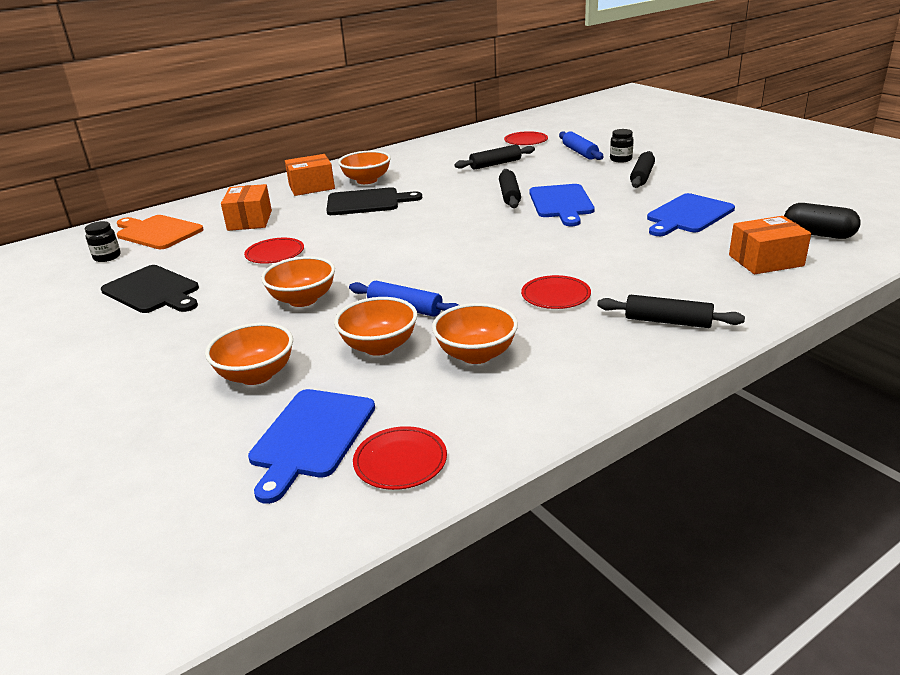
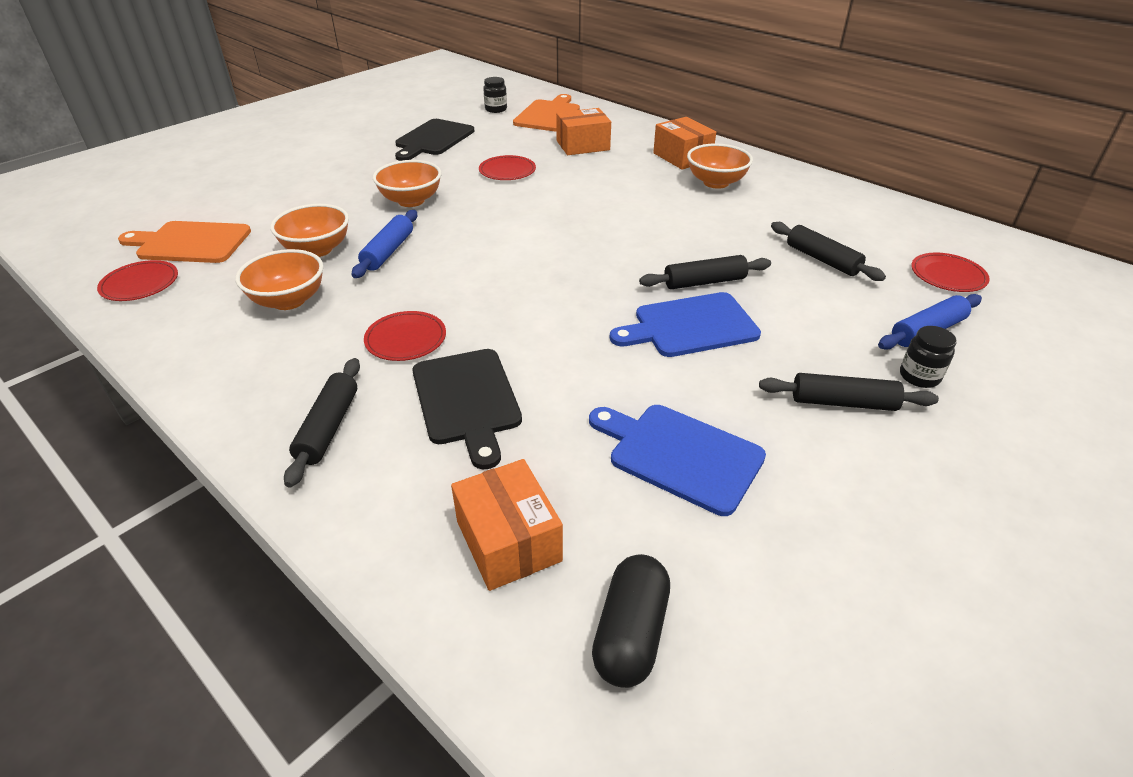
camera: 75 degrees right, 10 degrees up
(256, 375) = (286, 206): orange bowl -> none
(310, 437) = (190, 243): blue cutting board -> orange cutting board
(367, 202) = (648, 193): black cutting board -> black cutting board (467, 400)

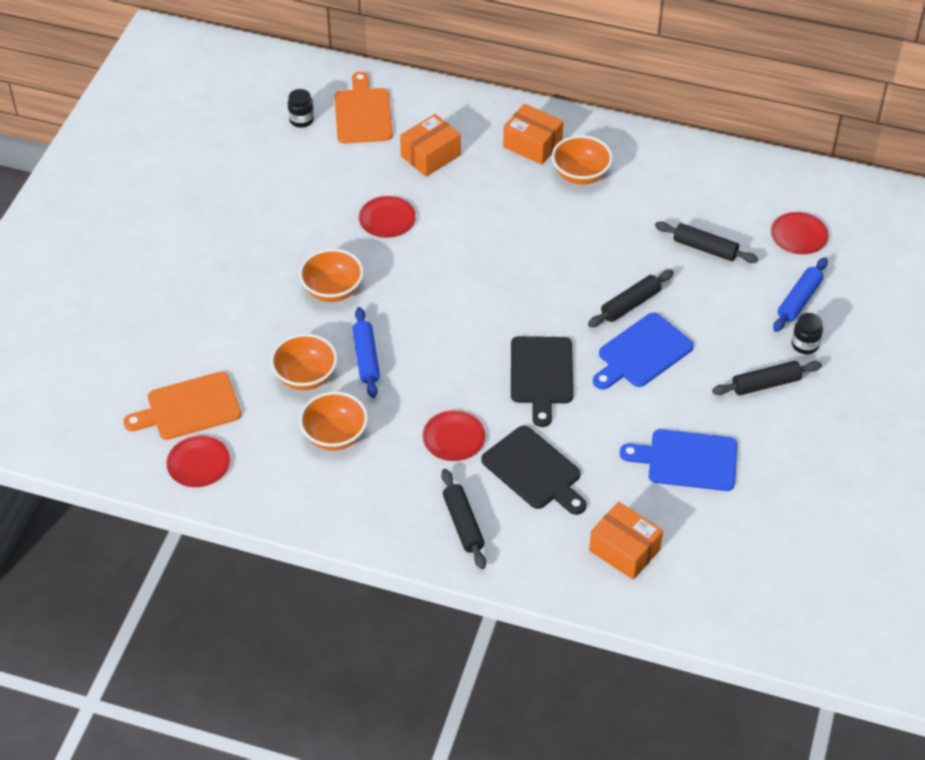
camera: 25 degrees left, 10 degrees up
(433, 139) = (278, 193): black cutting board -> black cutting board (541, 375)
(631, 633) = (715, 571): black capsule -> none

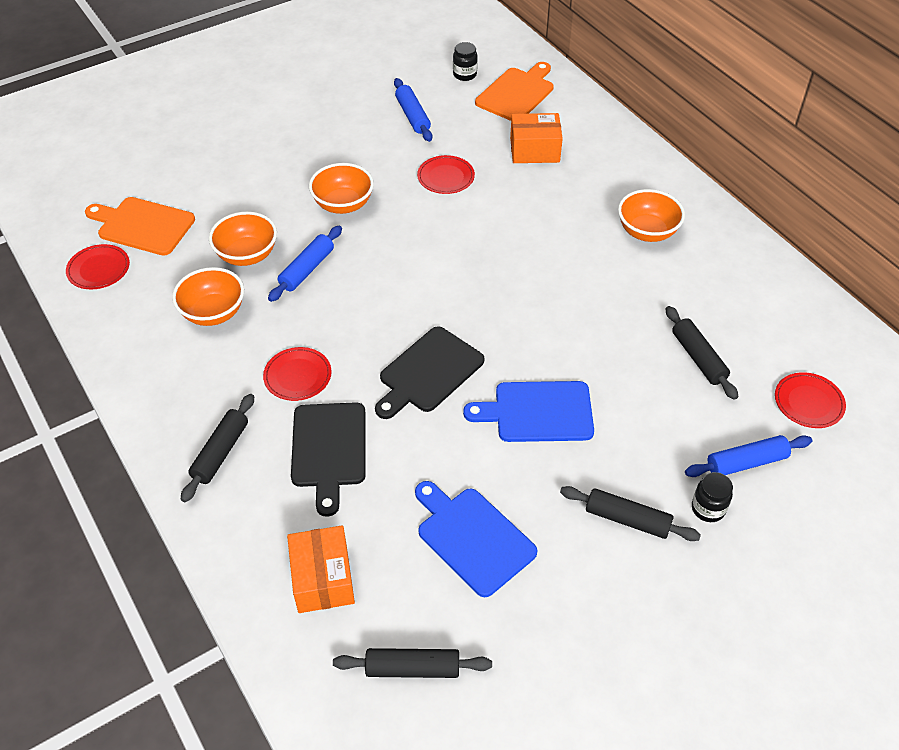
camera: 40 degrees right, 0 degrees up
(300, 182) = (412, 116): none -> blue rolling pin
(532, 144) = (630, 186): orange box -> none
(630, 304) = (573, 363): black rolling pin -> black rolling pin (412, 668)

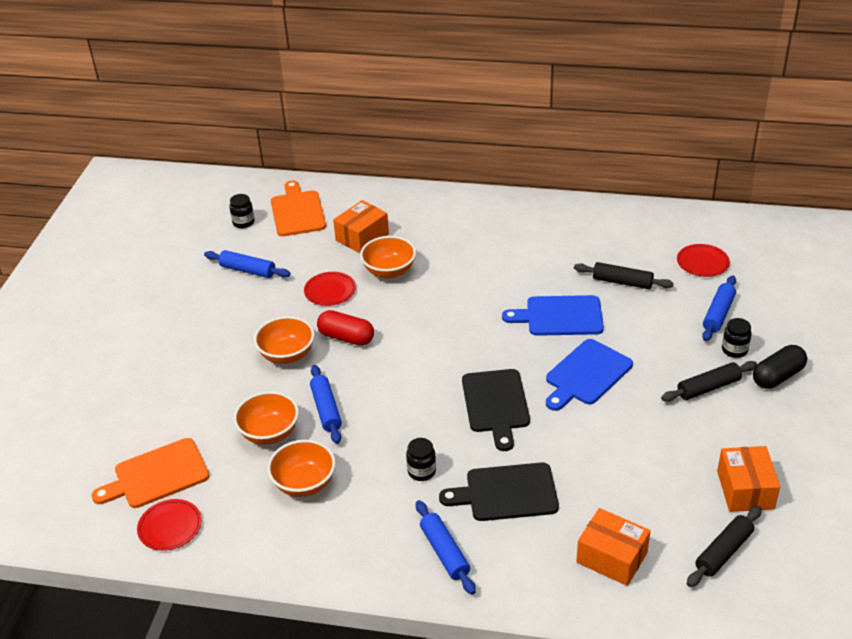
camera: 45 degrees left, 10 degrees down
(221, 452) = (445, 552): black rolling pin -> blue rolling pin
(297, 376) = (421, 471): red plate -> black jar
(328, 450) = (506, 493): black cutting board -> black cutting board turned 135 degrees clockwise
(402, 224) = (346, 337): none -> red capsule
(472, 537) = (652, 464): blue cutting board -> blue cutting board (559, 316)
(515, 637) = (745, 490): none -> orange box
(647, 232) = (498, 237): orange bowl -> orange bowl (389, 271)
(711, 570) = (777, 376): none -> black capsule

